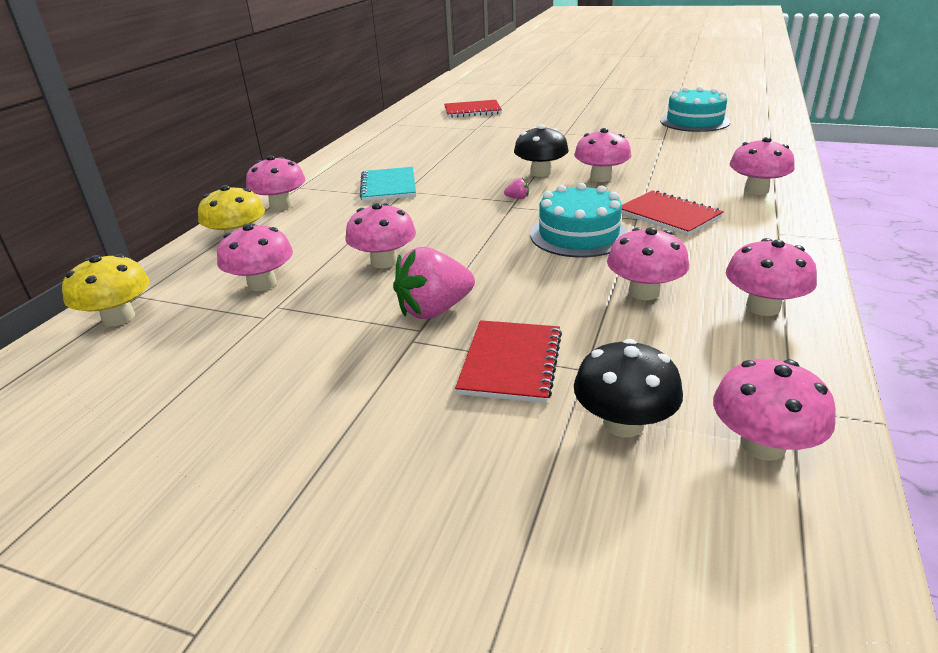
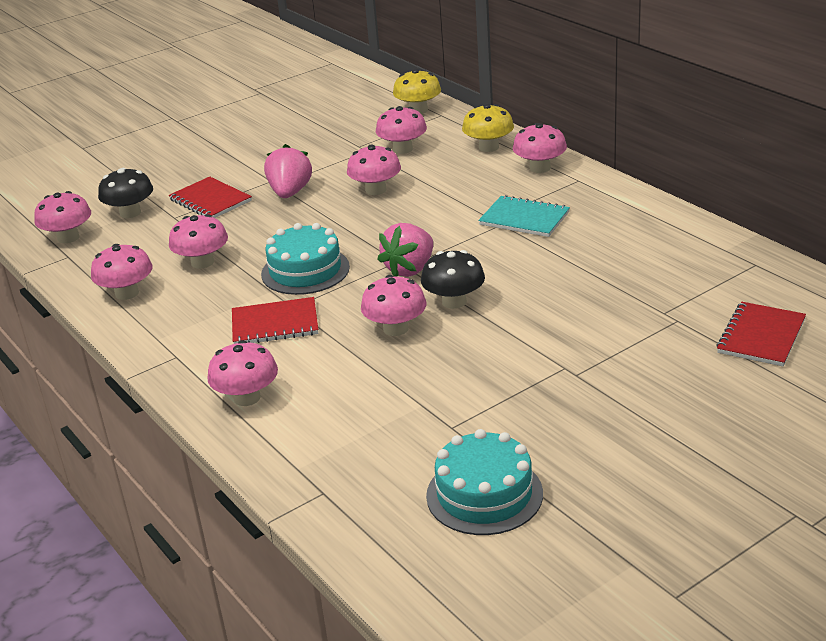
camera: 125 degrees right, 0 degrees up
(517, 198) = (410, 269): pink strawberry -> pink strawberry, size x2.44

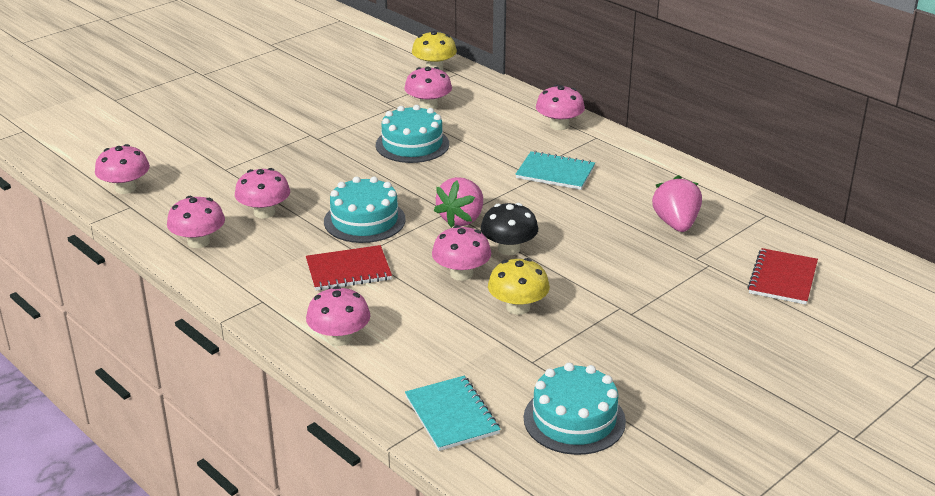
camera: 10 degrees left, 0 degrees up
(130, 213) = (180, 164): black mushroom -> none
(210, 200) = (256, 153): red notebook -> none
(290, 193) = (331, 146): pink strawberry -> pink strawberry (676, 224)
(348, 486) = (451, 415): none -> turquoise notebook
(376, 190) = (412, 144): pink mushroom -> turquoise cake
(488, 147) = (508, 105): yellow mushroom -> yellow mushroom (518, 307)

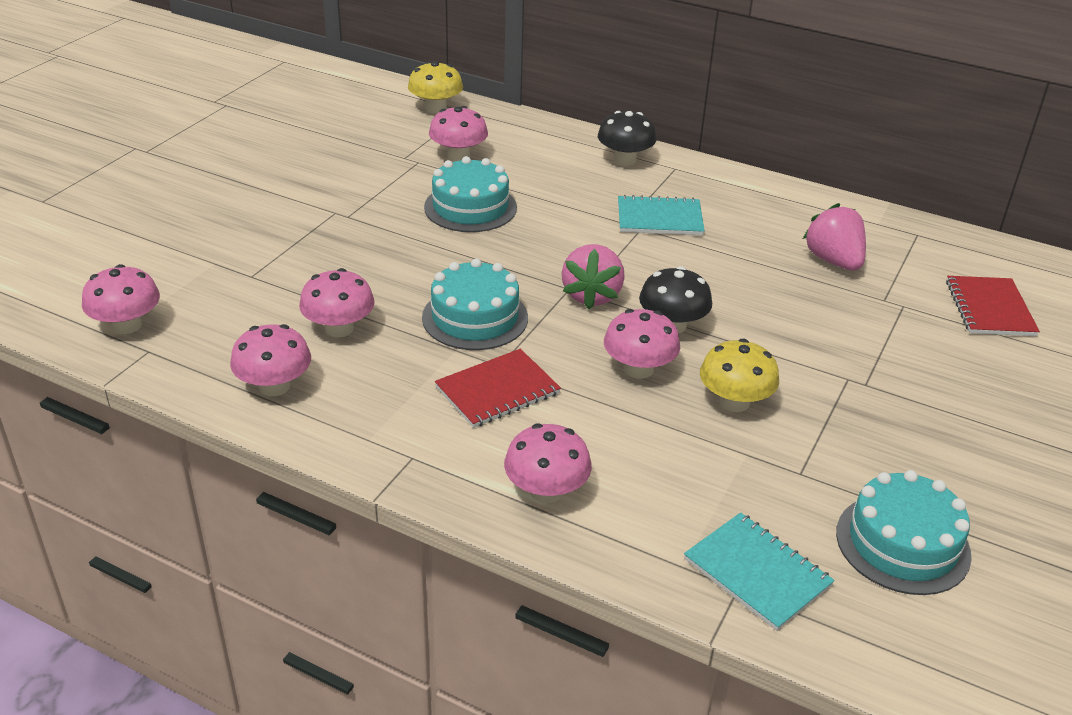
camera: 20 degrees left, 5 degrees up
(559, 125) = (625, 159): pink mushroom -> black mushroom

